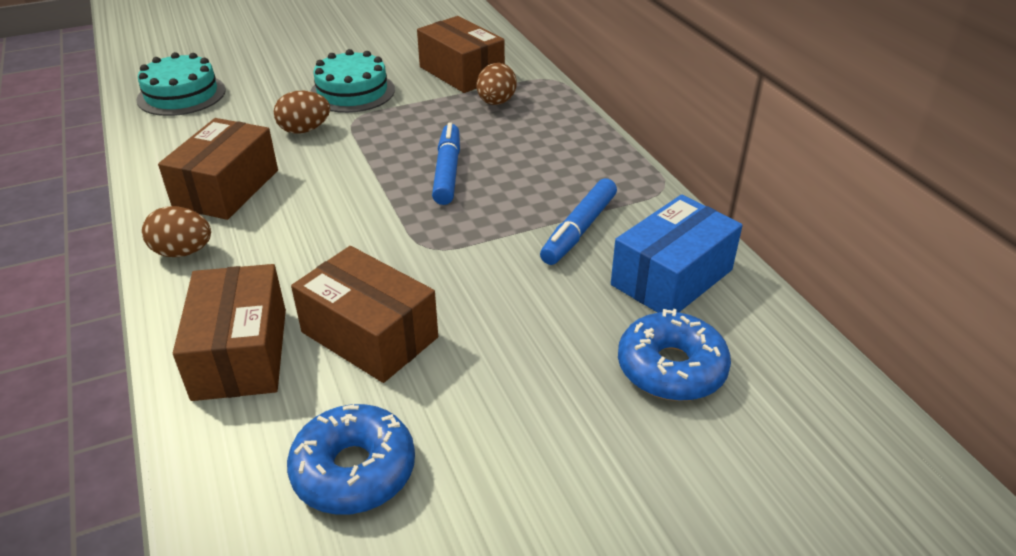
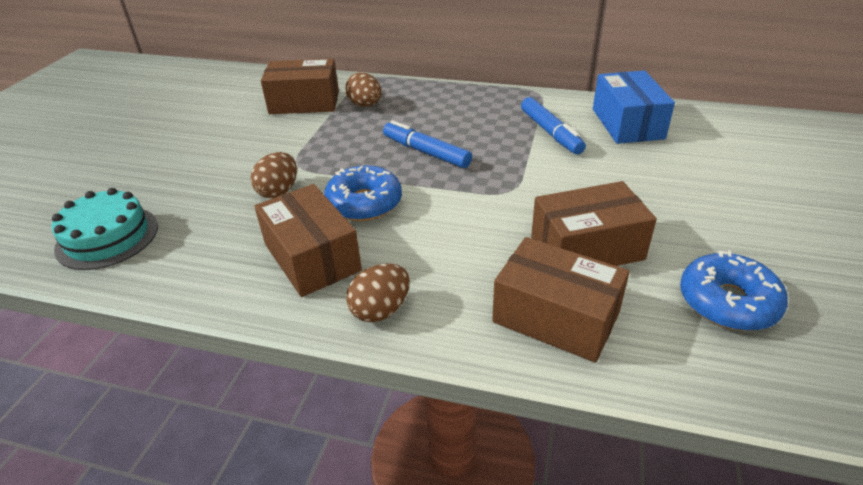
camera: 50 degrees left, 0 degrees up
(352, 92) = (256, 152): turquoise cake -> none
(671, 368) = (708, 155): blue donut -> blue donut (364, 203)

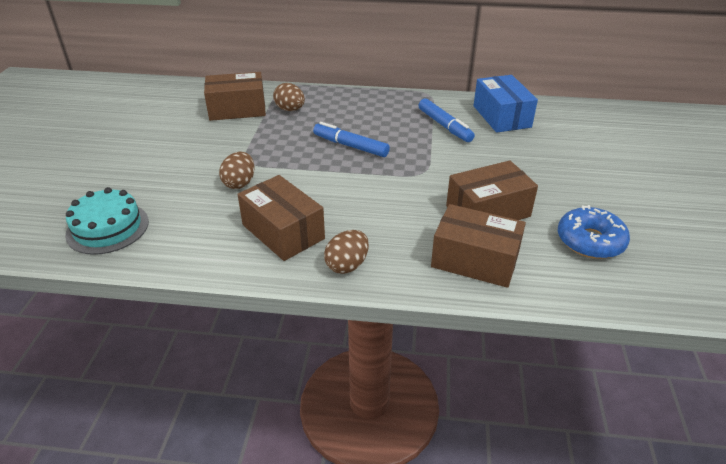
camera: 10 degrees left, 0 degrees up
(364, 203) = (312, 188): blue donut -> none

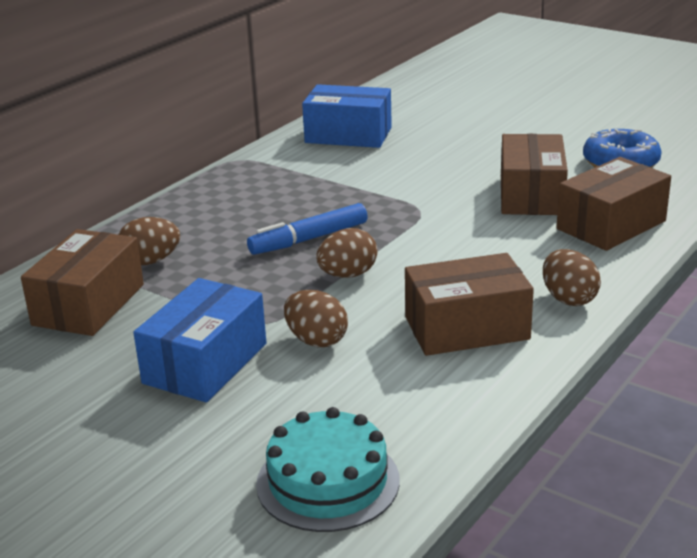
camera: 60 degrees left, 10 degrees down
(200, 158) = (205, 363): none -> blue box
(318, 171) = (347, 275): none -> brown egg
(445, 126) = (331, 170): blue marker -> none

